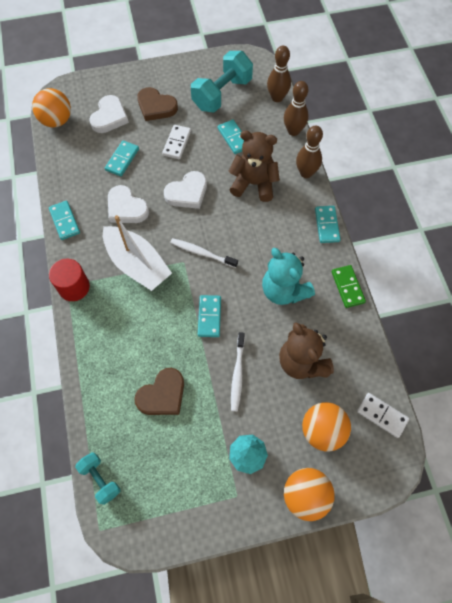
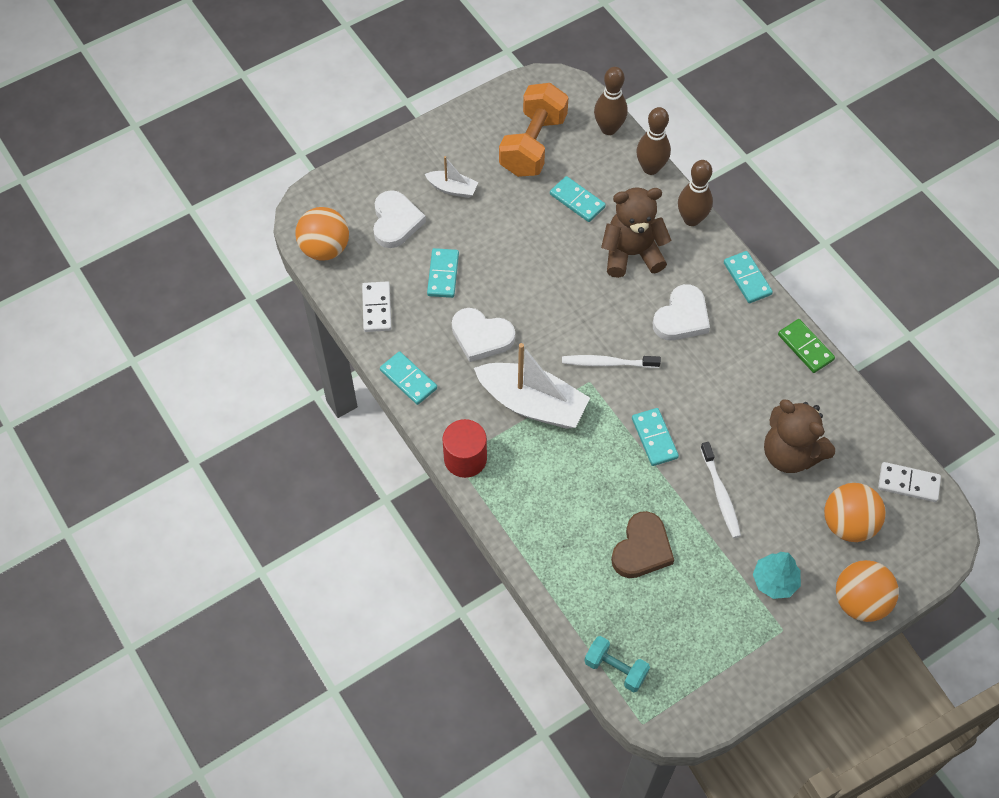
camera: 20 degrees left, 5 degrees down
(156, 107) = (452, 189): brown heart -> white boat
(177, 143) = (505, 230): white domino -> white domino (377, 308)
(187, 193) = (551, 292): white heart -> white heart (682, 317)
(222, 94) = (533, 145): turquoise dumbbell -> orange dumbbell
(284, 290) = (731, 376): turquoise teddy bear -> none

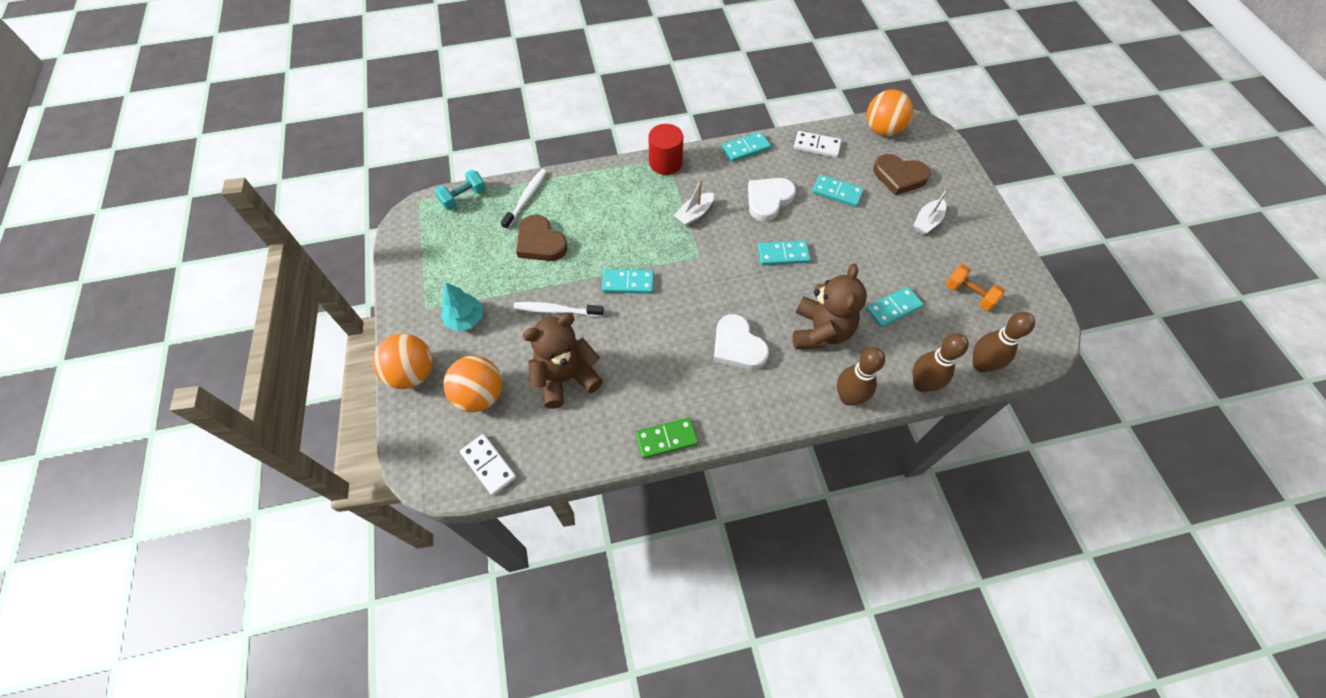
camera: 110 degrees right, 0 degrees up
(395, 222) = (899, 176): white heart -> brown heart
(532, 404) = (694, 214): white boat -> white boat, size x0.50
(533, 145) = (969, 294): orange dumbbell -> orange dumbbell, size x0.55
(608, 363) = (711, 275): white toothbrush -> white toothbrush (526, 198)
(747, 278) = (762, 419): turquoise domino -> turquoise domino (783, 254)
(908, 483) = (488, 465): white domino -> white domino turned 75 degrees counterclockwise

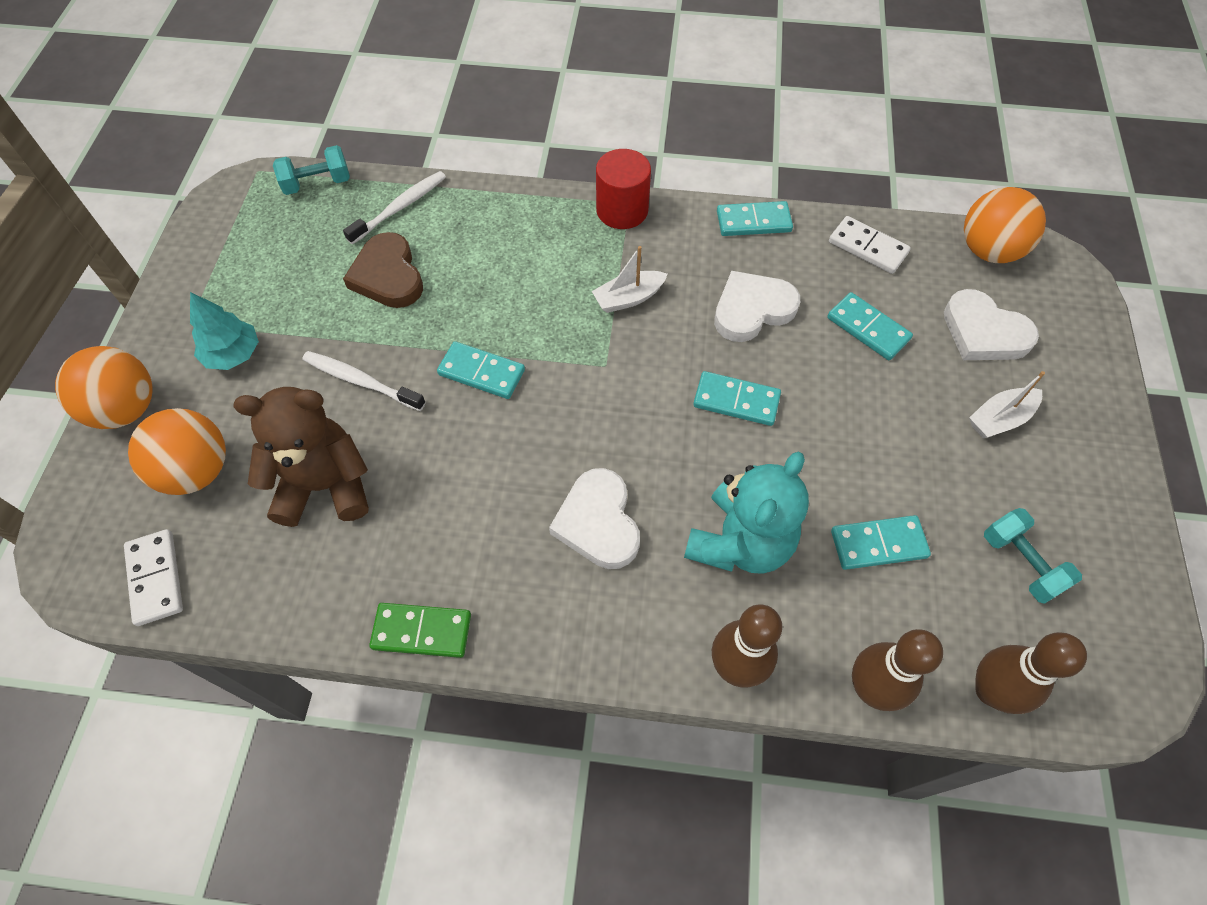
camera: 20 degrees right, 0 degrees up
(820, 331) = (740, 542): brown teddy bear -> turquoise teddy bear
(899, 176) = (984, 332): brown heart -> white heart
(969, 294) = (1020, 563): orange dumbbell -> turquoise dumbbell

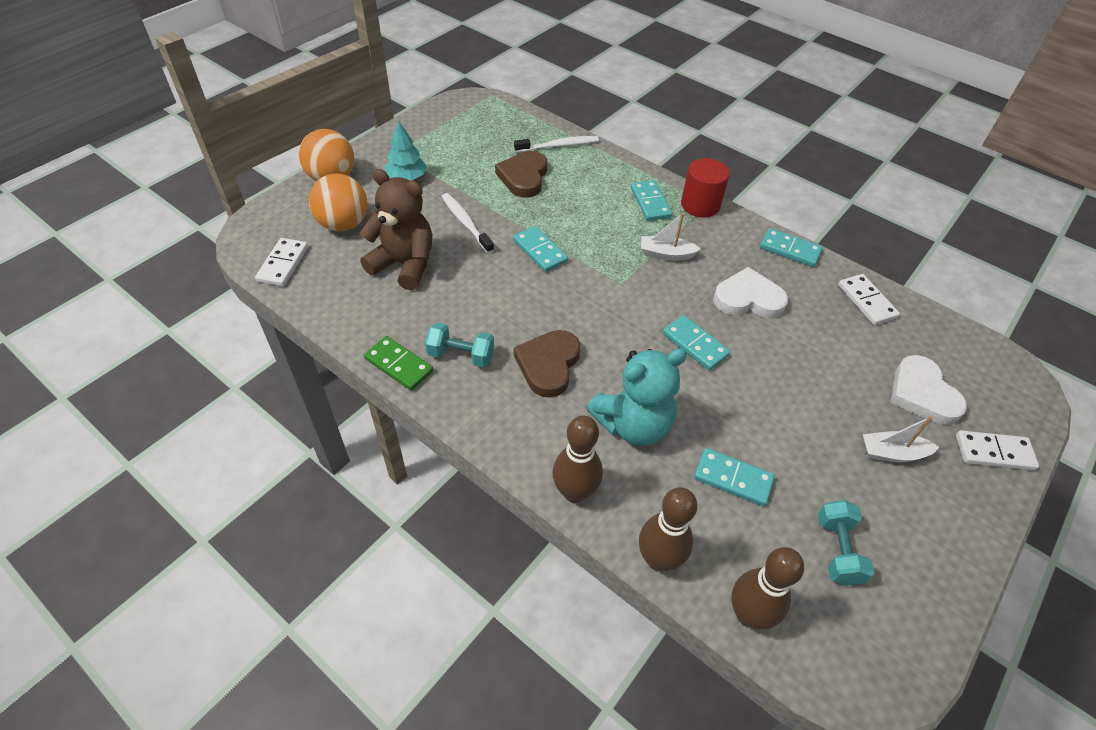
camera: 30 degrees right, 10 degrees down
(317, 183) = (520, 114): turquoise dumbbell -> turquoise dumbbell (461, 355)
(598, 522) = (548, 365): white heart -> brown heart
(868, 329) = (828, 349): turquoise domino -> turquoise domino (650, 202)
(988, 251) = (967, 346): orange ball -> none
(1081, 362) = (994, 452): none -> white domino

